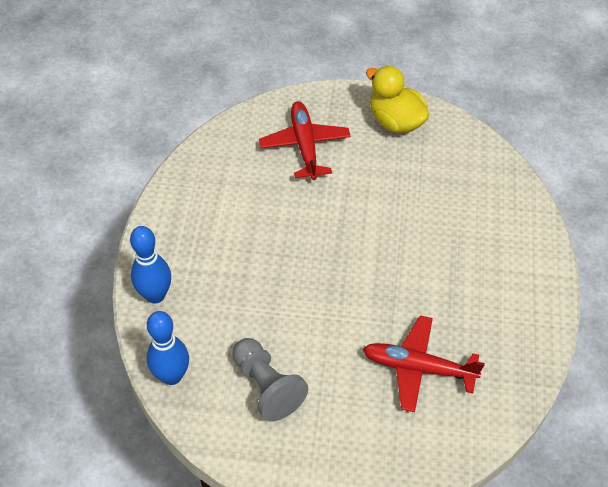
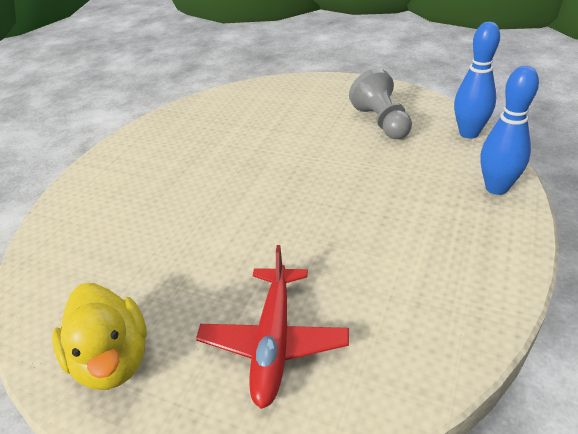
camera: 160 degrees left, 15 degrees down
(418, 368) = (251, 123): red plane -> none

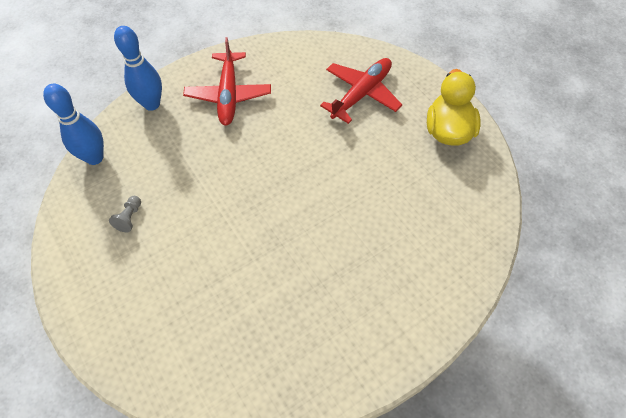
camera: 150 degrees left, 20 degrees up
(382, 122) = (129, 218): grey pawn -> grey pawn, size x0.47
(437, 240) = (228, 94): none -> red plane

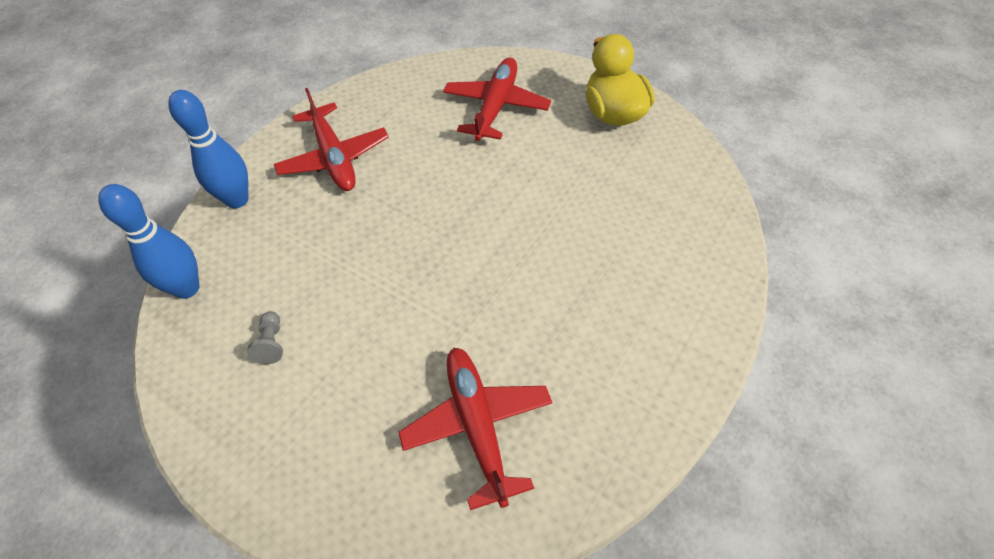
camera: 20 degrees left, 5 degrees down
(232, 331) = (478, 427): none -> red plane

